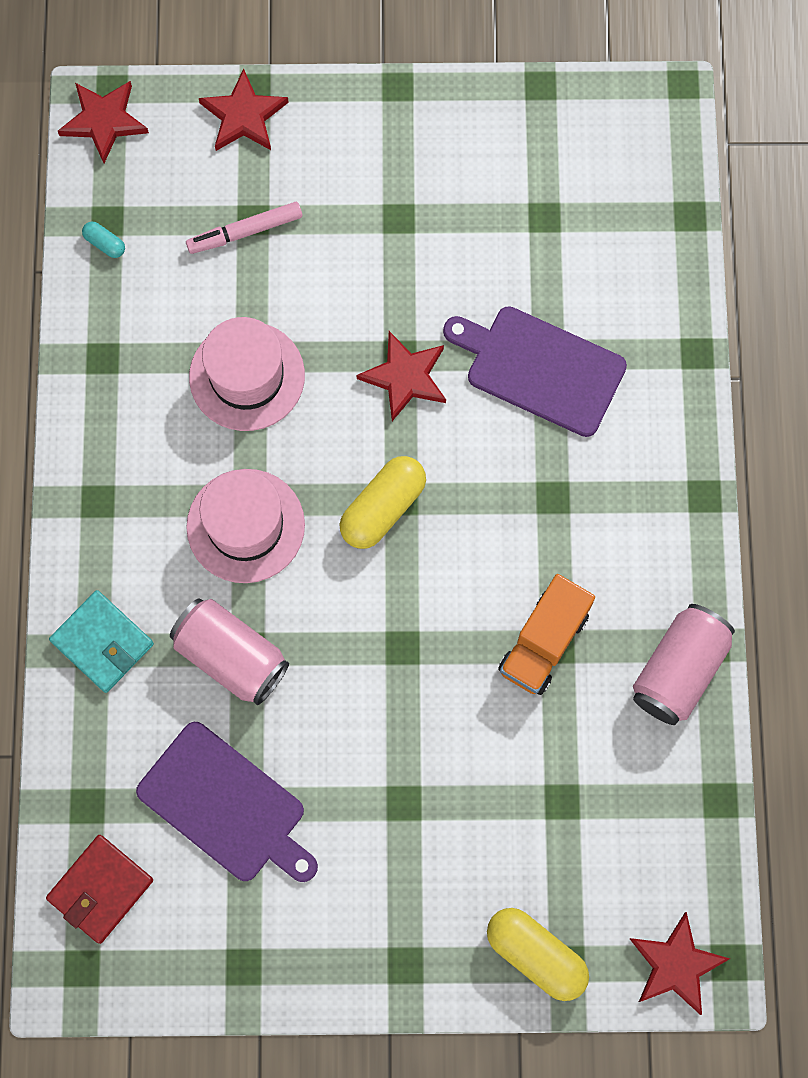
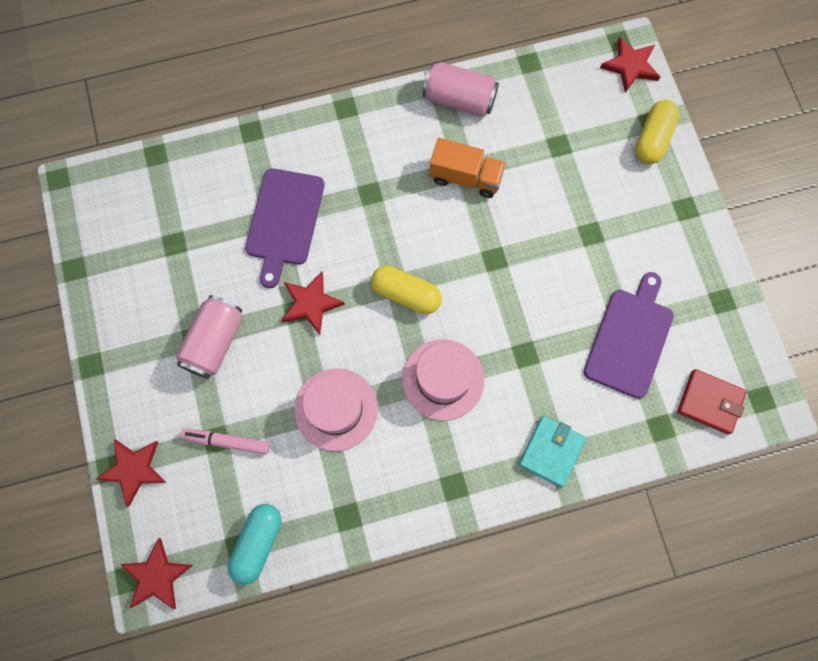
camera: 105 degrees left, 0 degrees up
(105, 243) = (258, 543): turquoise capsule -> turquoise capsule, size x2.13
(231, 656) = (534, 363): pink can -> pink can (214, 342)
(245, 232) = (227, 442): pink marker -> pink marker turned 135 degrees clockwise

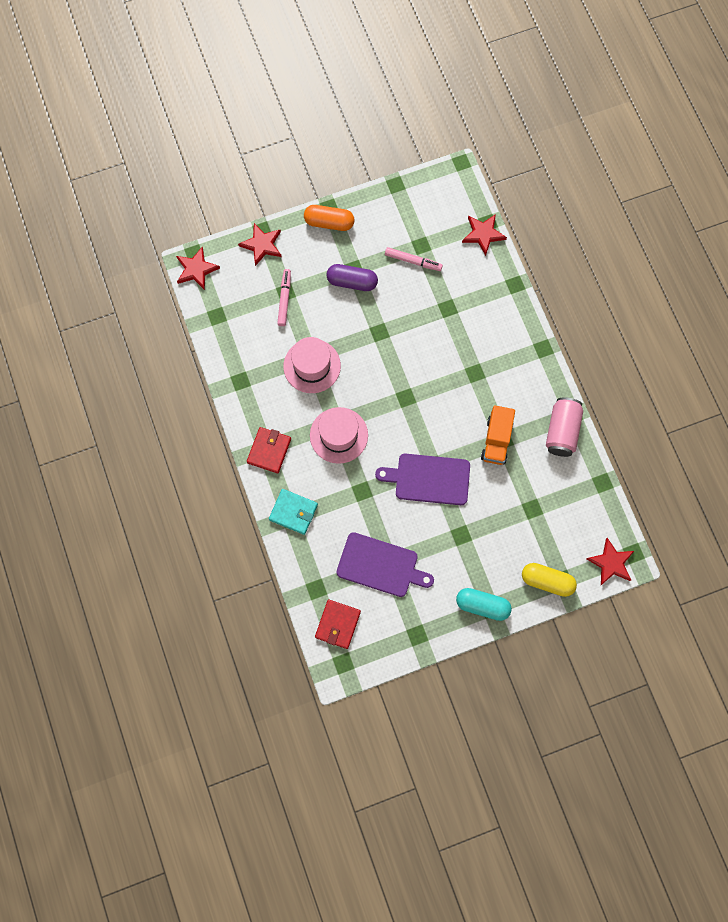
camera: 85 degrees right, 0 degrees up
(115, 367) = (329, 222): none -> orange capsule
(196, 256) = (413, 261): none -> pink marker
(214, 342) = (352, 282): pink can -> purple capsule
(258, 543) = (220, 327): turquoise capsule -> turquoise capsule (482, 605)
(284, 221) = (446, 316): purple cutting board -> purple cutting board (429, 479)
(311, 303) = (386, 341): red star -> red star (483, 234)
(406, 294) = (399, 405): yellow capsule -> none
(458, 480) = (269, 451): none -> red wallet

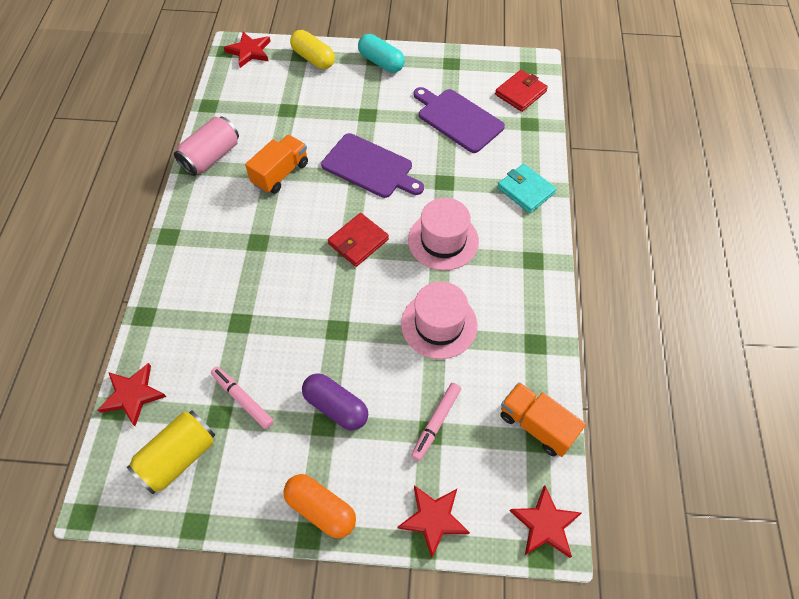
camera: 155 degrees left, 15 degrees down
(220, 325) = (536, 425): none -> orange truck
(269, 451) = (529, 255): red wallet -> red wallet (358, 241)
(429, 213) = (178, 457): none -> yellow can

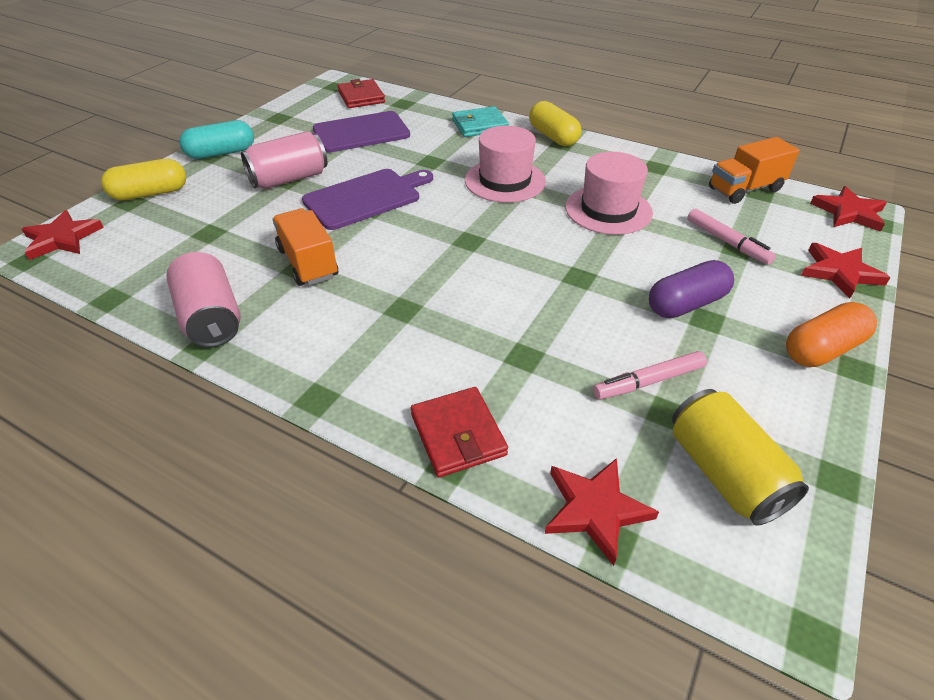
camera: 65 degrees left, 15 degrees down
(358, 241) = (465, 232): red wallet -> red wallet (458, 434)
(370, 114) = (289, 179): none -> pink can
(540, 249) = (553, 137): none -> yellow capsule

